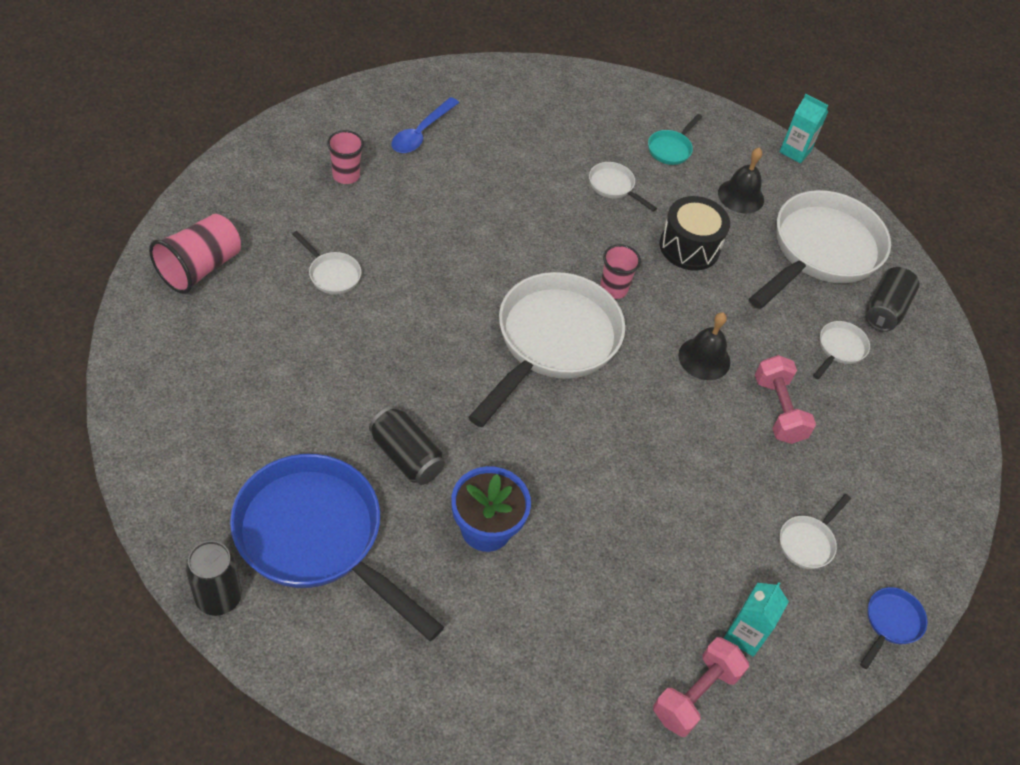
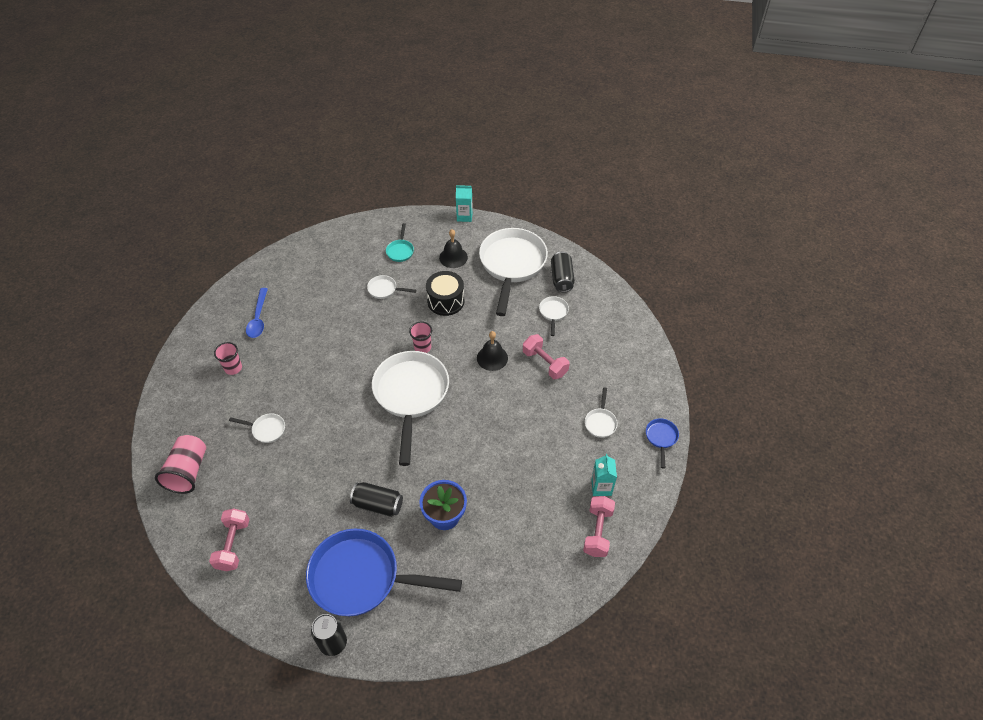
camera: 25 degrees left, 0 degrees up
(187, 391) = (233, 545): none -> pink dumbbell

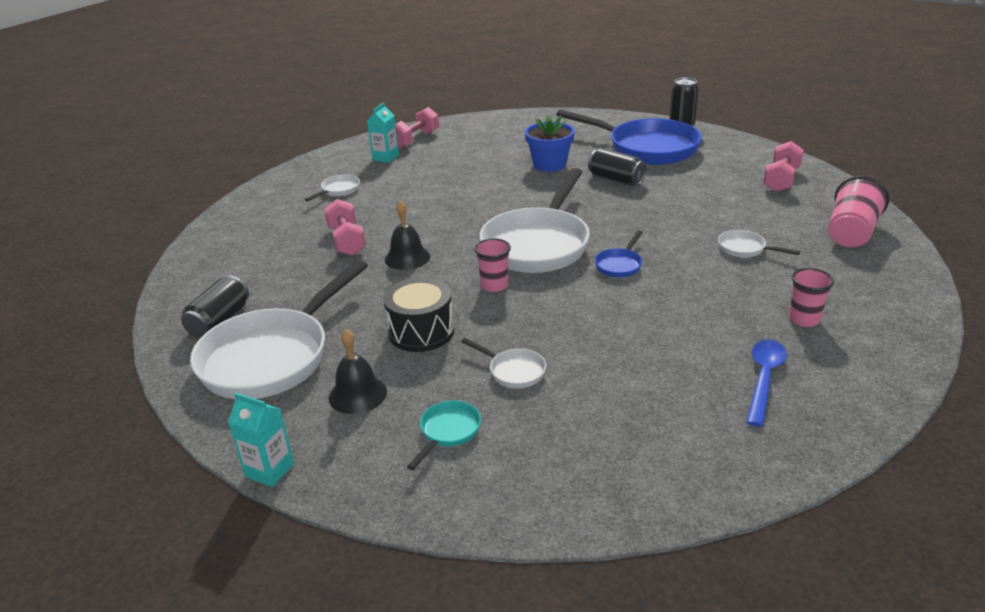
camera: 155 degrees left, 20 degrees down
(553, 313) = (280, 284): white pan -> none
(661, 438) = (293, 173): blue pan -> blue pan (620, 265)

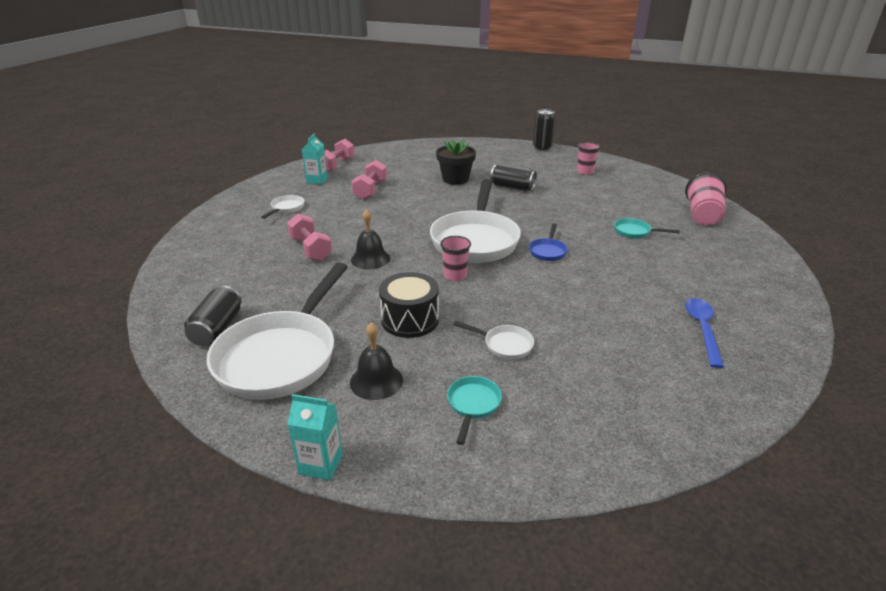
camera: 15 degrees left, 0 degrees up
(549, 165) = (455, 179): blue flower pot -> black flower pot
(646, 148) = (524, 163): blue pan -> none
(745, 249) = (635, 232): white pan -> turquoise pan
(781, 180) = (633, 181): pink dumbbell -> pink dumbbell (370, 190)
(804, 319) = (705, 281): pink cup -> pink cup (585, 172)

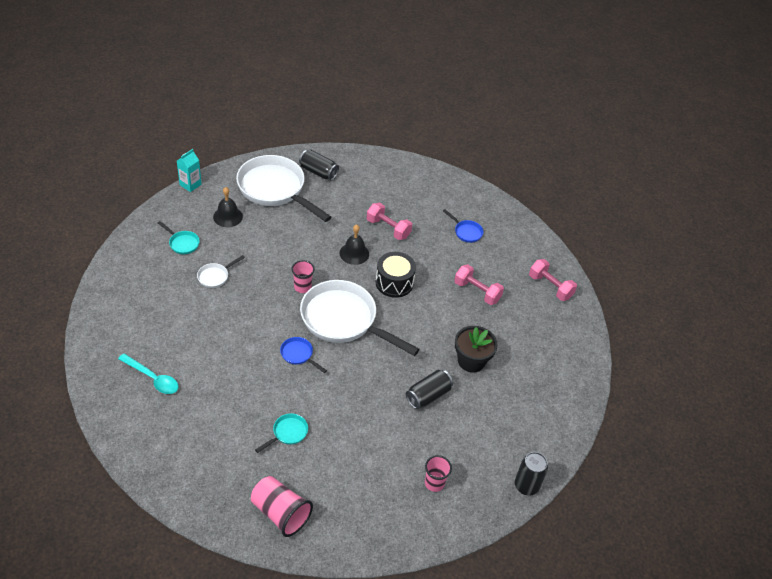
camera: 110 degrees right, 15 degrees up
(286, 208) = (466, 232): white pan -> blue pan
(311, 249) = (388, 228): pink dumbbell -> pink dumbbell turned 45 degrees clockwise
(317, 180) = (518, 264): turquoise carton -> none
(410, 320) = (269, 247): black drum -> black drum (394, 283)
(702, 329) = (152, 378): blue spoon -> turquoise spoon

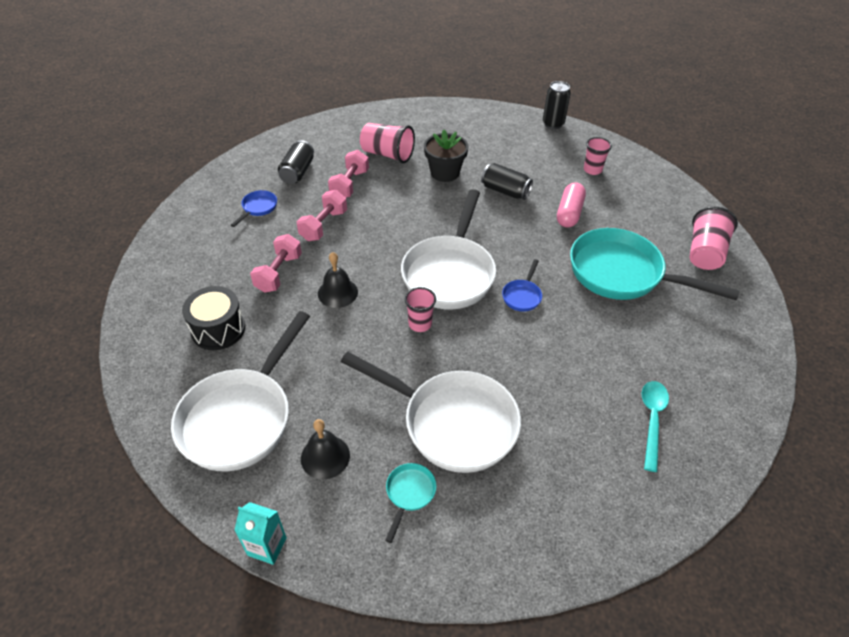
camera: 105 degrees left, 0 degrees up
(215, 276) = (452, 423): white pan -> white pan, size x2.41
(288, 433) = (622, 274): turquoise pan -> turquoise pan, size x2.41
(318, 172) = (183, 377): black can -> black can (297, 172)
(379, 431) = (569, 213): none -> pink capsule
(394, 283) = (369, 247): black drum -> black drum (218, 329)
(513, 329) = (387, 154): none -> pink cup
(550, 287) = (317, 140): pink dumbbell -> pink dumbbell (324, 225)

